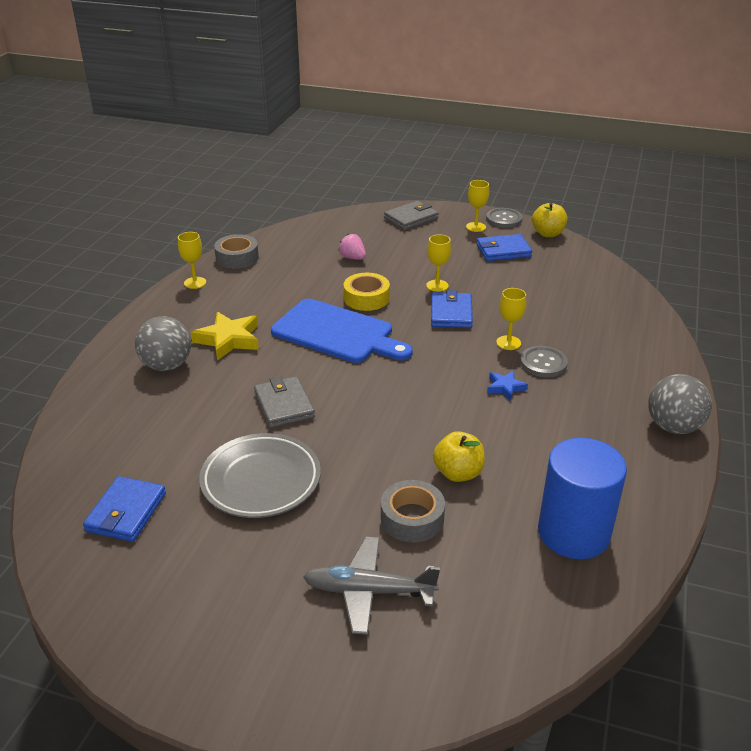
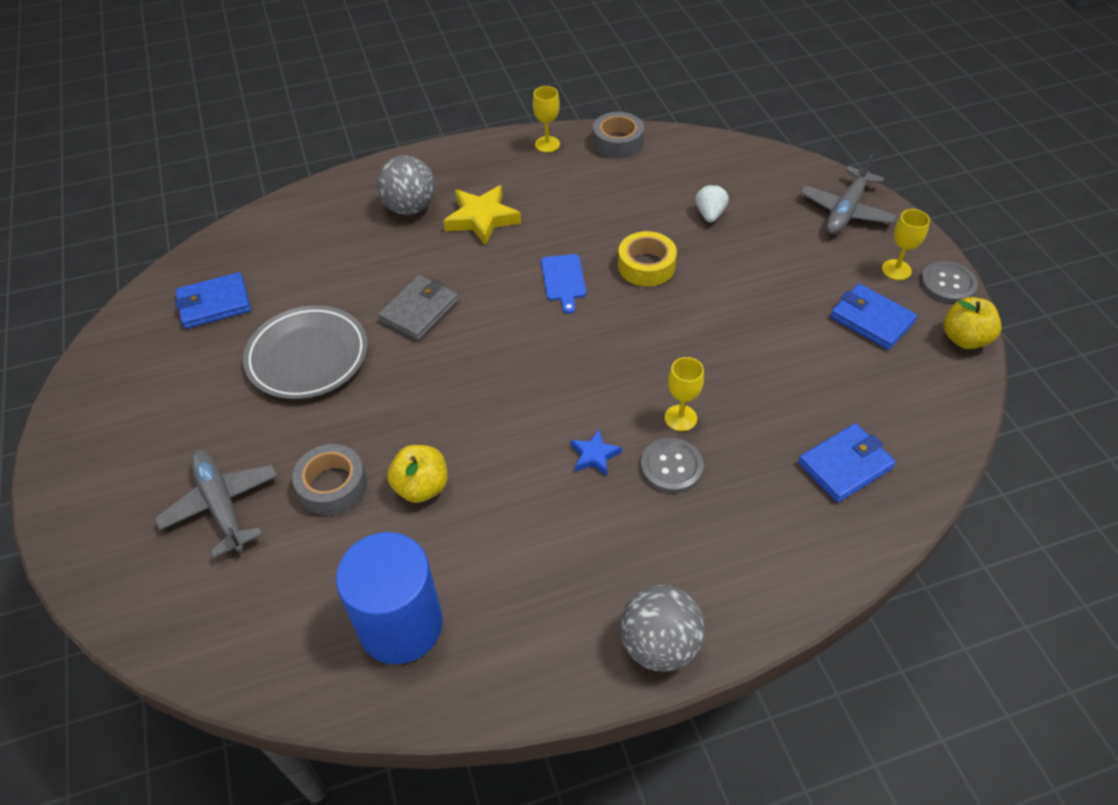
camera: 55 degrees right, 15 degrees up
(337, 333) = (563, 280): blue cutting board -> blue cutting board, size x0.47
(352, 258) = (710, 214): pink strawberry -> white strawberry
(411, 218) = (846, 210): grey wallet -> grey plane
(437, 286) = (730, 304): yellow goblet -> none
(451, 313) = (688, 343): blue wallet -> blue wallet (845, 465)

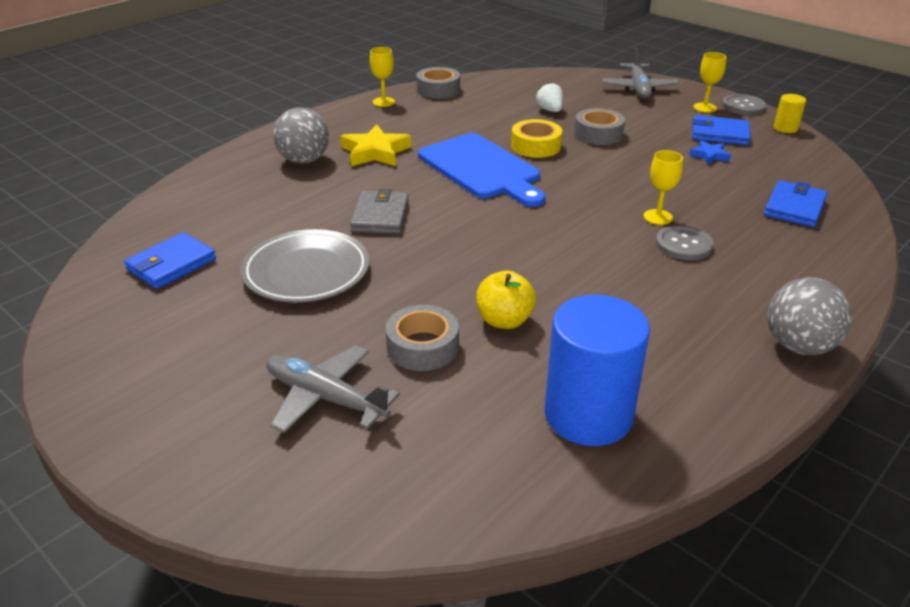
camera: 30 degrees left, 15 degrees down
(563, 280) = (481, 169): blue cutting board -> blue cutting board, size x2.14
(594, 455) = (621, 256): blue star -> blue star (709, 155)
(730, 271) = (598, 134): none -> grey tape
(964, 339) = (785, 128): yellow apple -> yellow cylinder

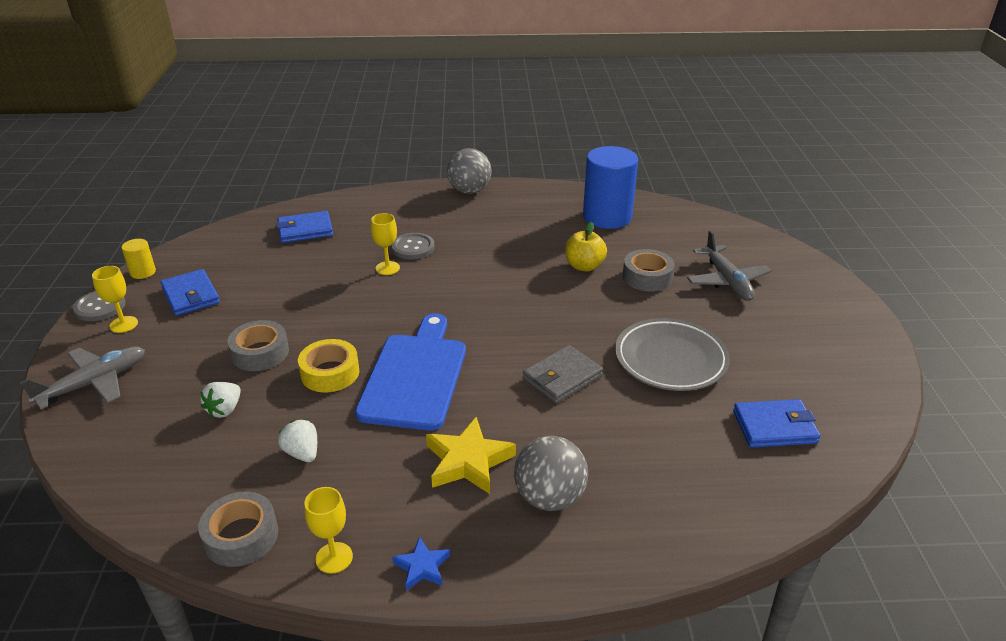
camera: 135 degrees left, 0 degrees up
(471, 117) = (302, 453): none -> white strawberry
(709, 155) = (247, 285): blue star -> blue star (422, 567)

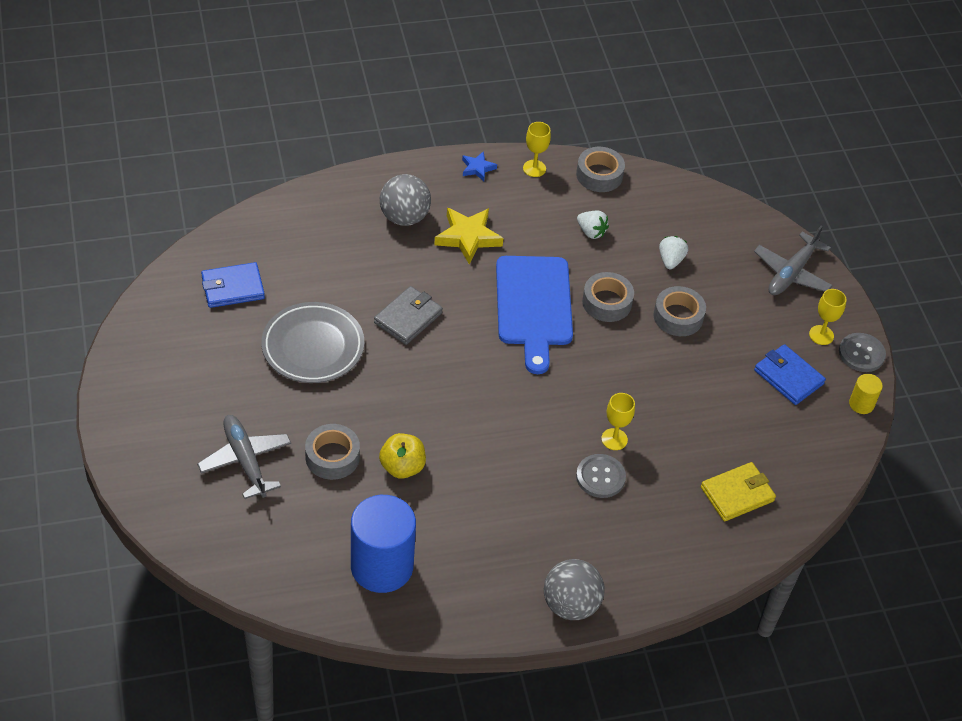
camera: 165 degrees right, 15 degrees up
(305, 230) = (737, 494): blue wallet -> yellow wallet
(330, 373) = (607, 302): yellow tape -> grey tape

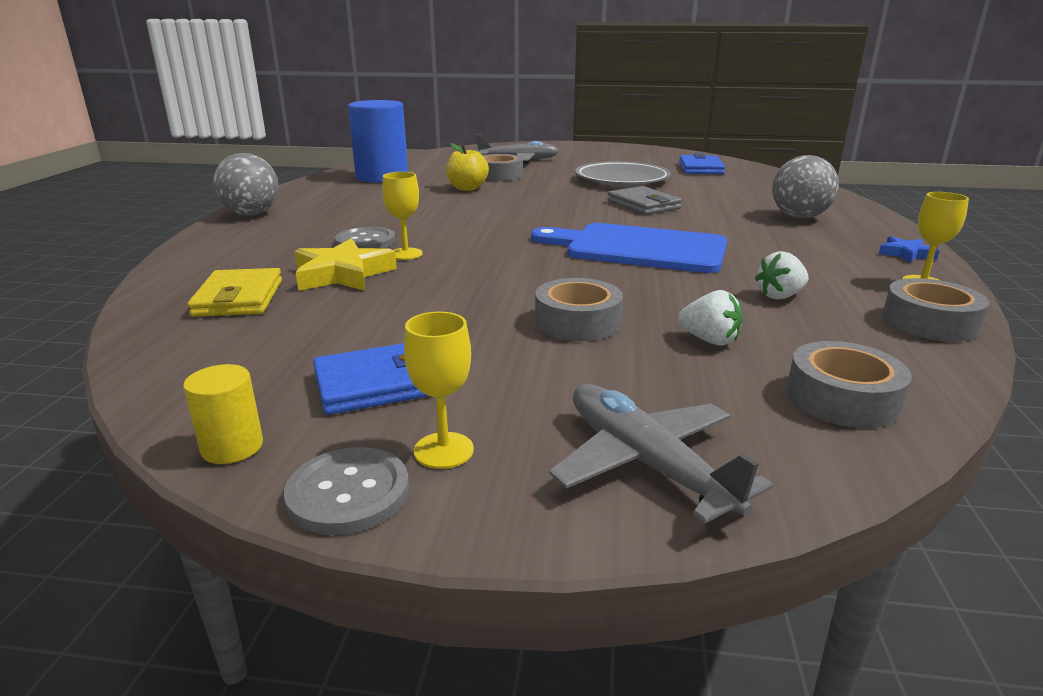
camera: 115 degrees right, 25 degrees down
(468, 237) = (765, 236): yellow star -> yellow star (343, 274)
(607, 302) = (629, 283): grey tape -> grey tape (842, 398)

